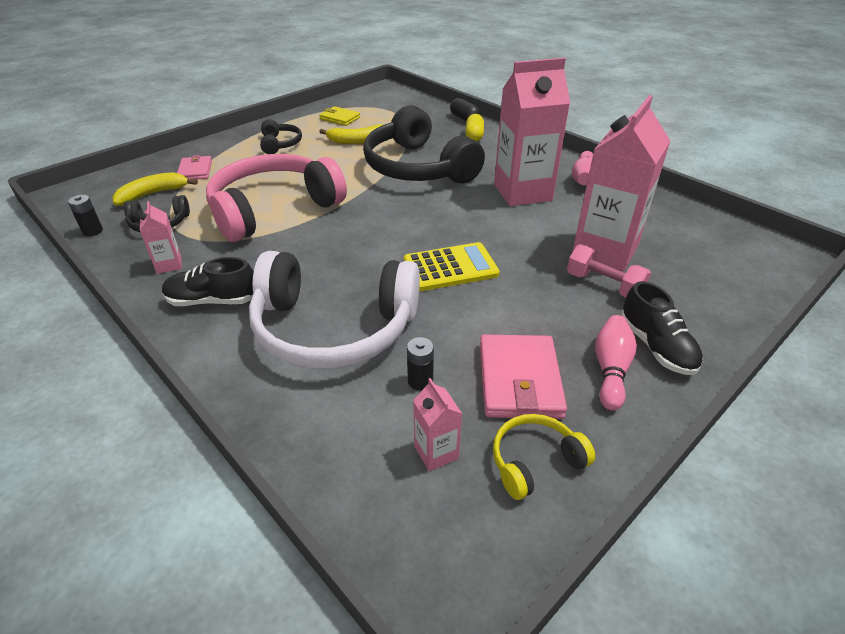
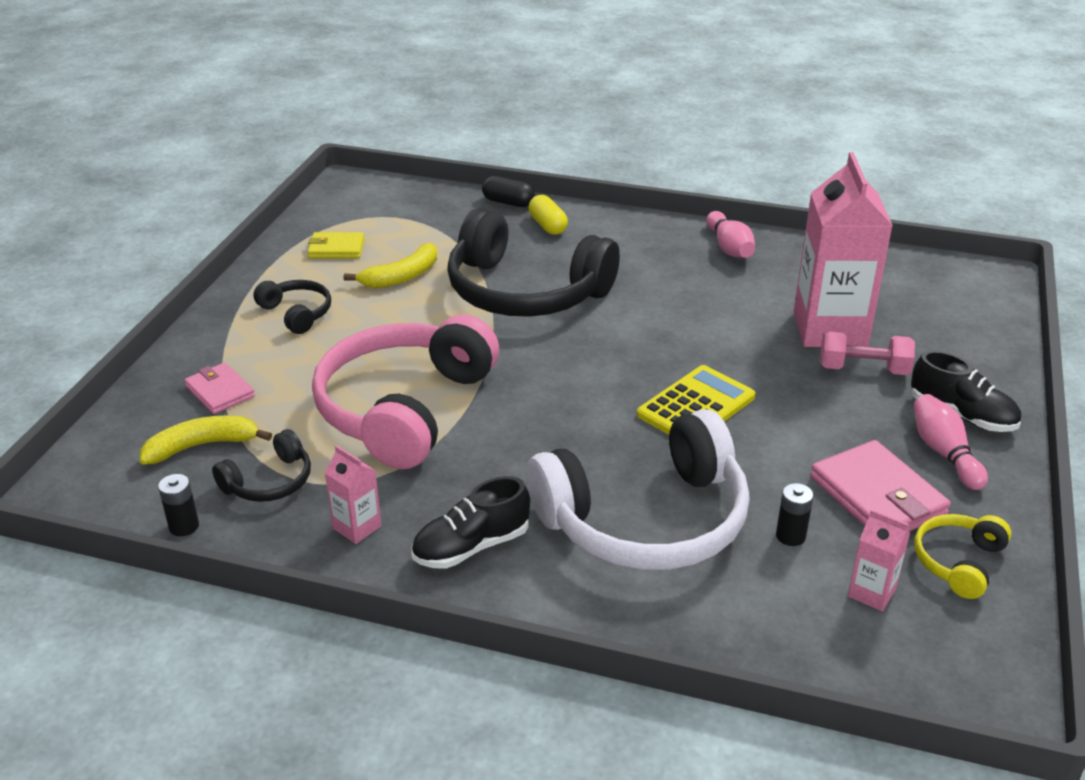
camera: 30 degrees left, 5 degrees down
(152, 194) = (202, 446): yellow banana -> yellow banana turned 45 degrees clockwise
(522, 192) = (681, 287): pink carton -> none

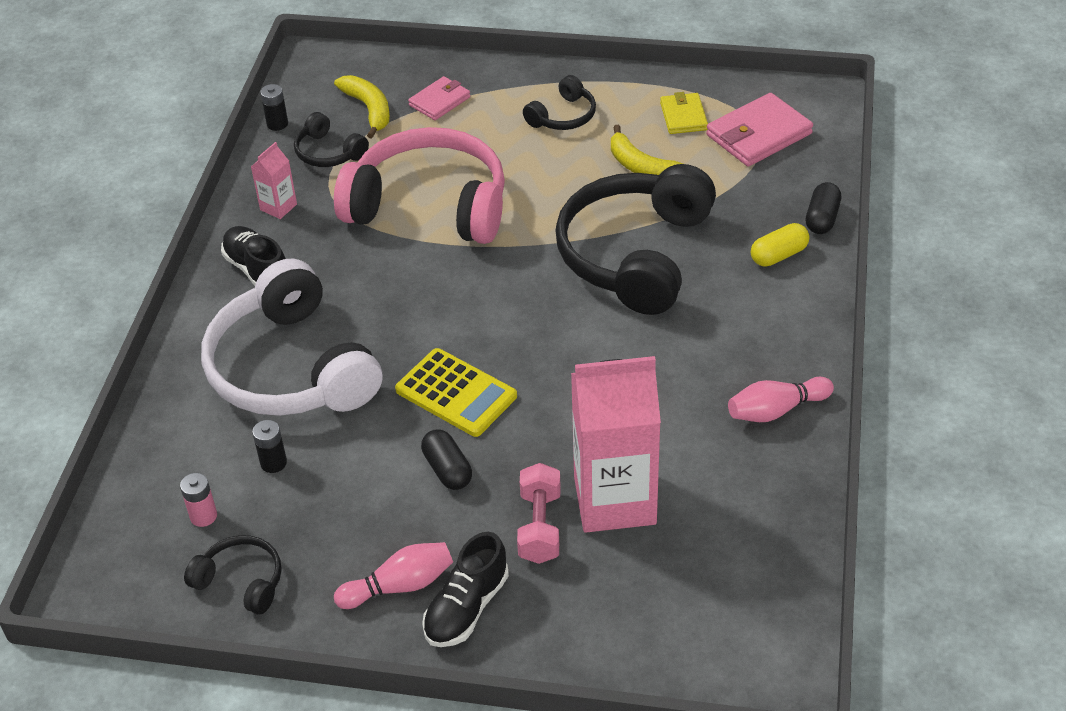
camera: 85 degrees right, 10 degrees up
(797, 417) = (447, 469): none -> black capsule
(871, 593) = (203, 516): pink carton -> pink battery
(877, 496) = (330, 527): pink wallet -> pink wallet (758, 134)
(958, 562) = (241, 581): yellow headphones -> black headphones

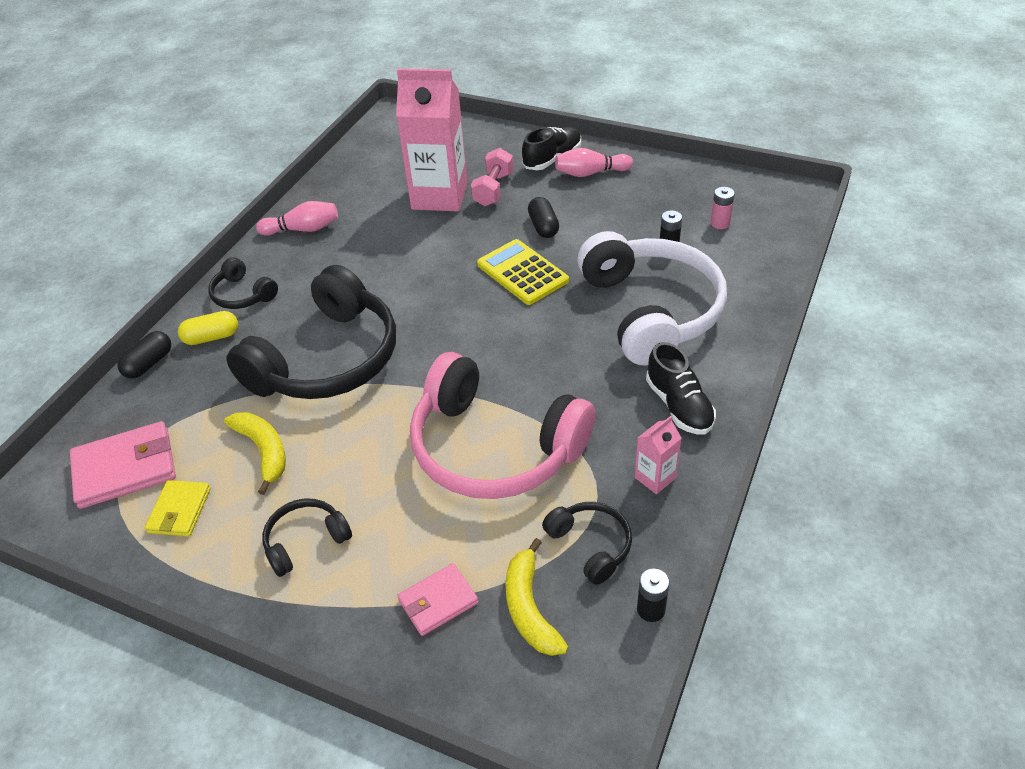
camera: 165 degrees left, 0 degrees up
(241, 581) = (692, 187): black headphones -> black headphones (242, 295)

